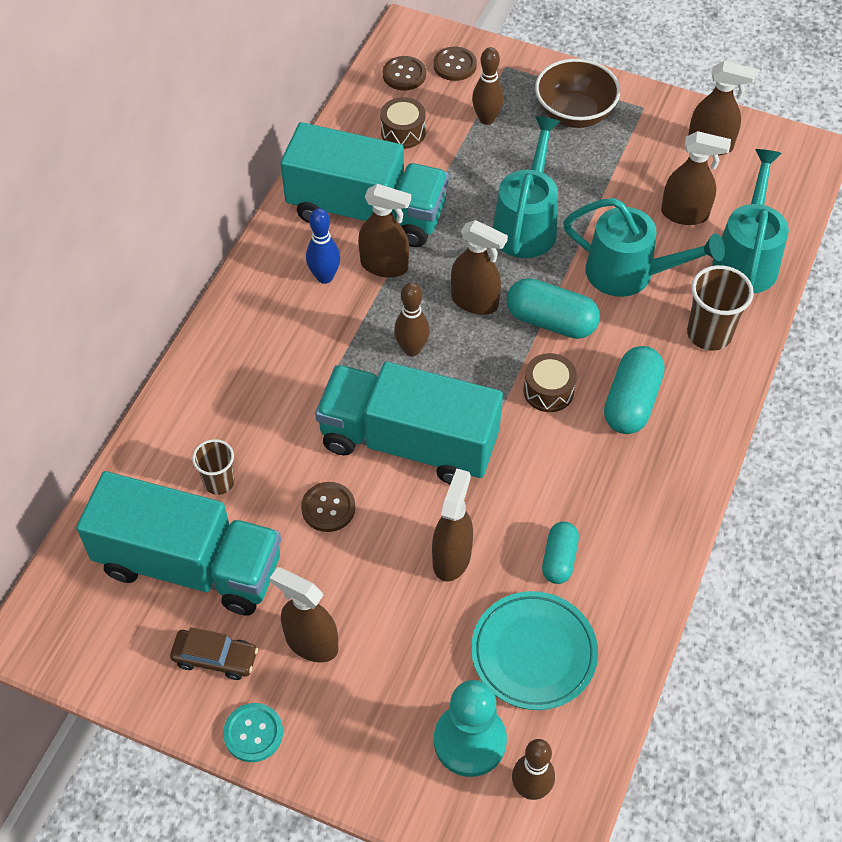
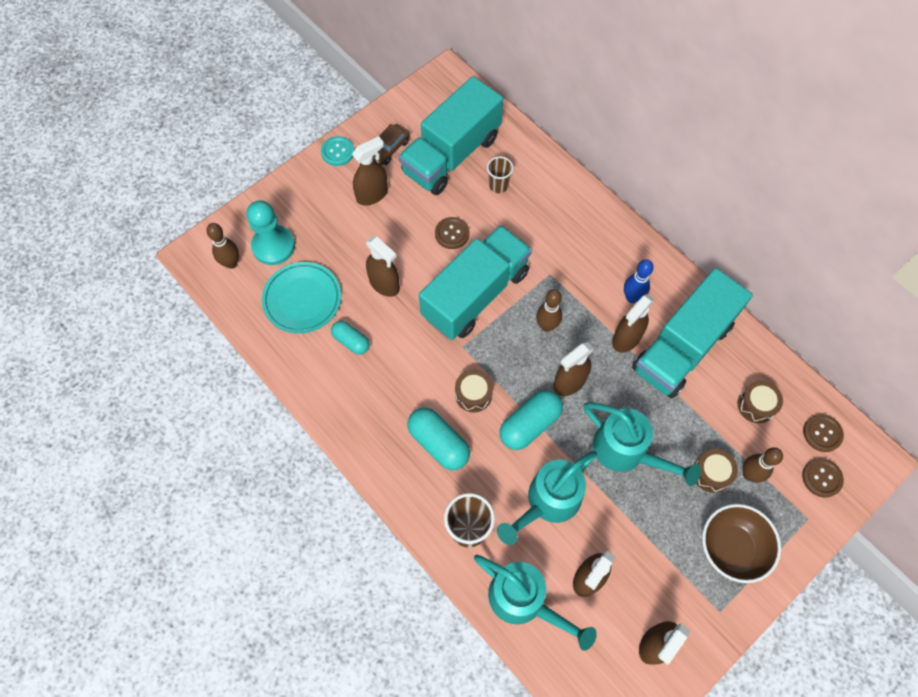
camera: 115 degrees right, 10 degrees up
(505, 148) = (711, 473): none -> brown drum

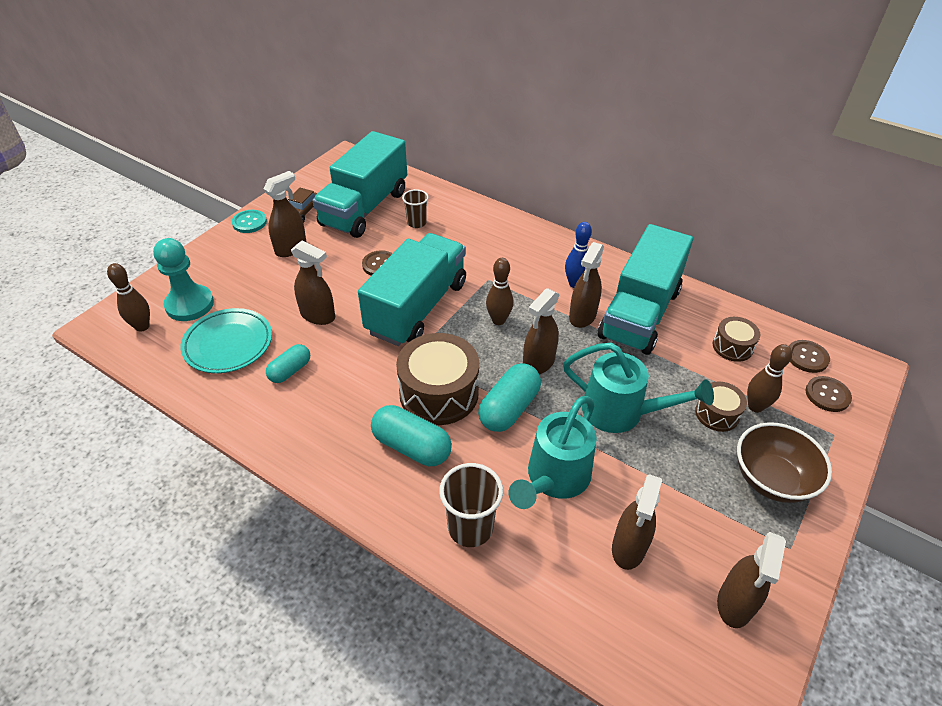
camera: 15 degrees left, 20 degrees down
(351, 341) = (290, 371): turquoise capsule -> turquoise capsule turned 75 degrees counterclockwise
(473, 394) = (439, 393): brown drum -> brown drum, size x1.87
(524, 601) = (562, 593): turquoise watering can -> none

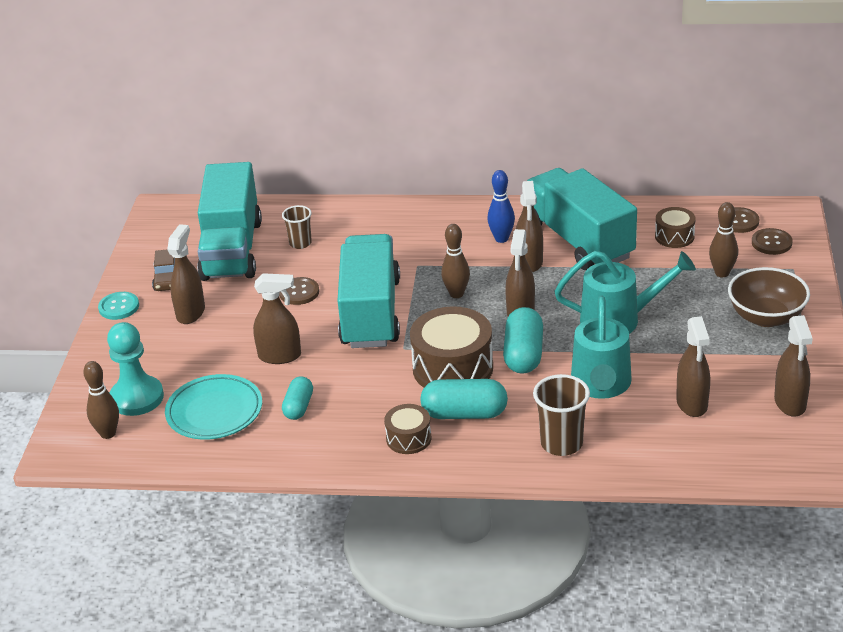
camera: 25 degrees left, 10 degrees down
(640, 313) = (578, 241): turquoise truck -> turquoise truck turned 150 degrees clockwise
(717, 414) = (695, 290): brown drum -> brown drum (408, 438)

